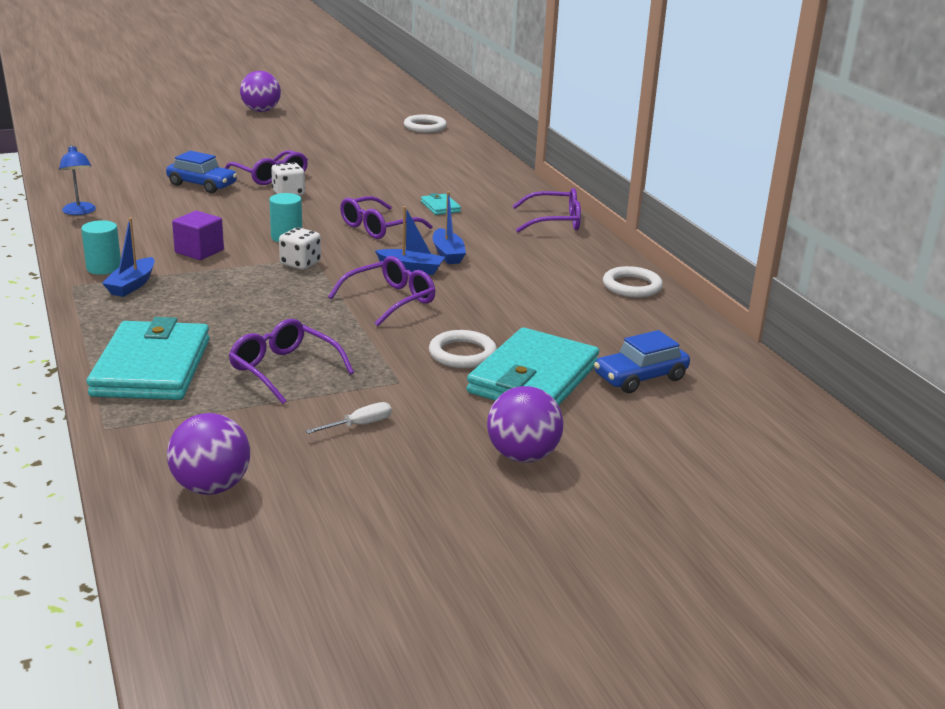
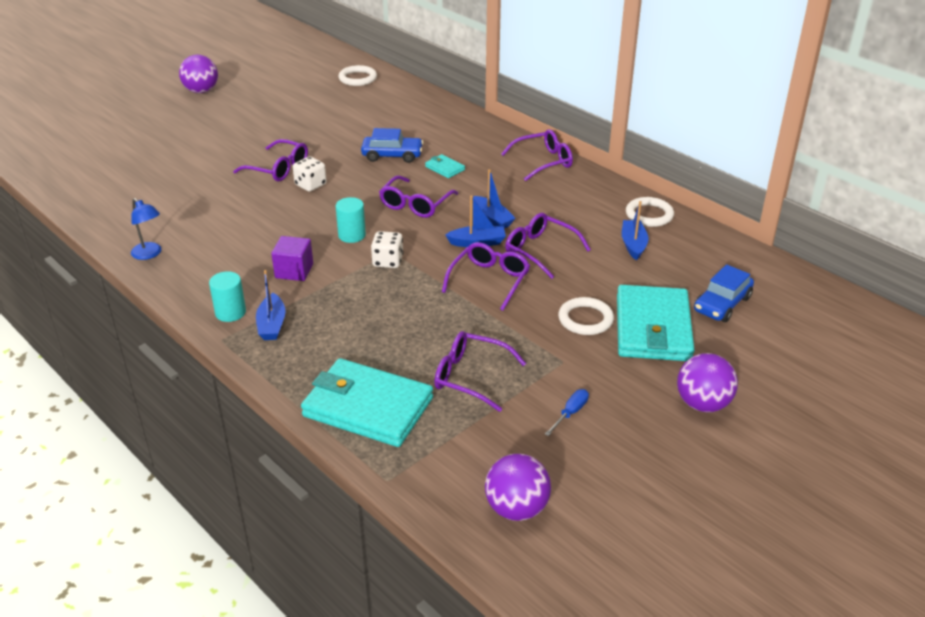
camera: 20 degrees left, 10 degrees up
(152, 367) = (368, 407): turquoise wallet -> turquoise wallet turned 45 degrees counterclockwise
(202, 185) = (229, 194): blue car -> blue car (392, 155)
(359, 425) = (570, 413): white screwdriver -> blue screwdriver
(473, 289) = (540, 251): none -> purple glasses
(586, 306) = (633, 245): none -> blue boat

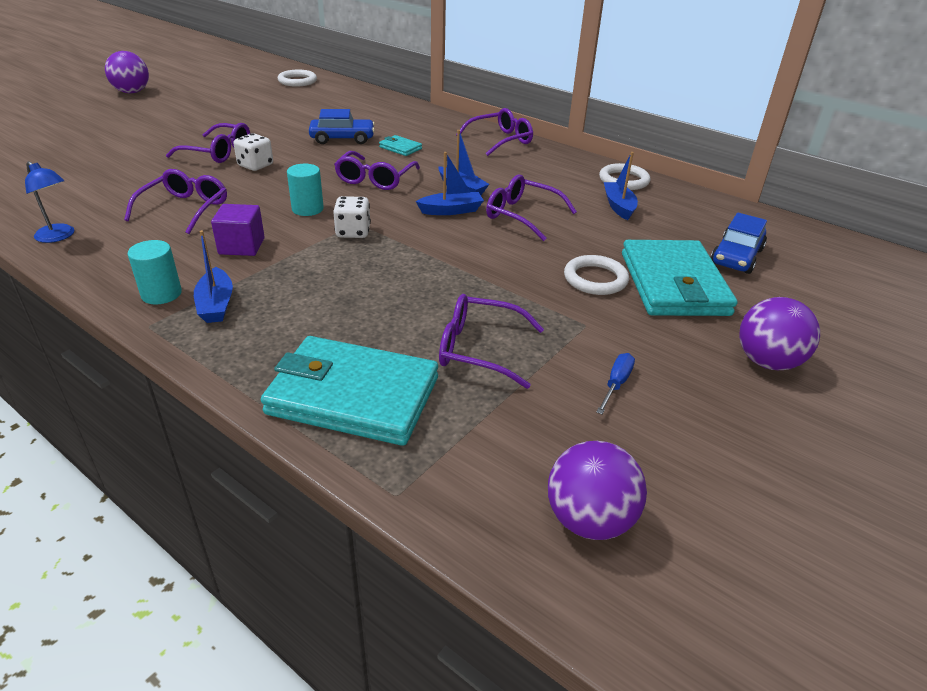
camera: 10 degrees left, 0 degrees up
(489, 280) = (474, 246): purple glasses -> purple glasses (185, 209)

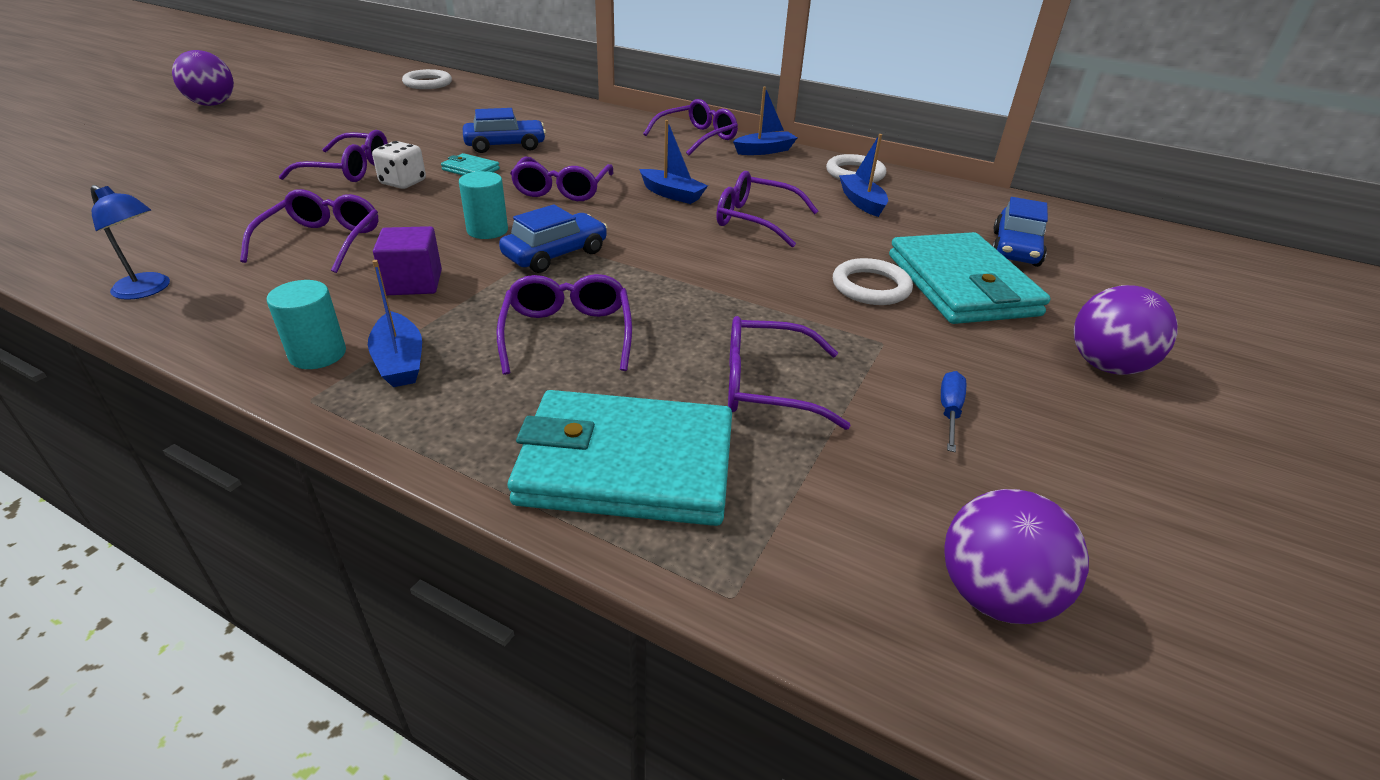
camera: 10 degrees left, 0 degrees up
(342, 295) = (567, 334): none -> purple glasses
(353, 232) = (555, 254): white dice -> blue car
(400, 148) = (580, 152): turquoise wallet -> turquoise wallet (471, 169)
(451, 210) = (669, 220): blue boat -> blue boat (764, 151)

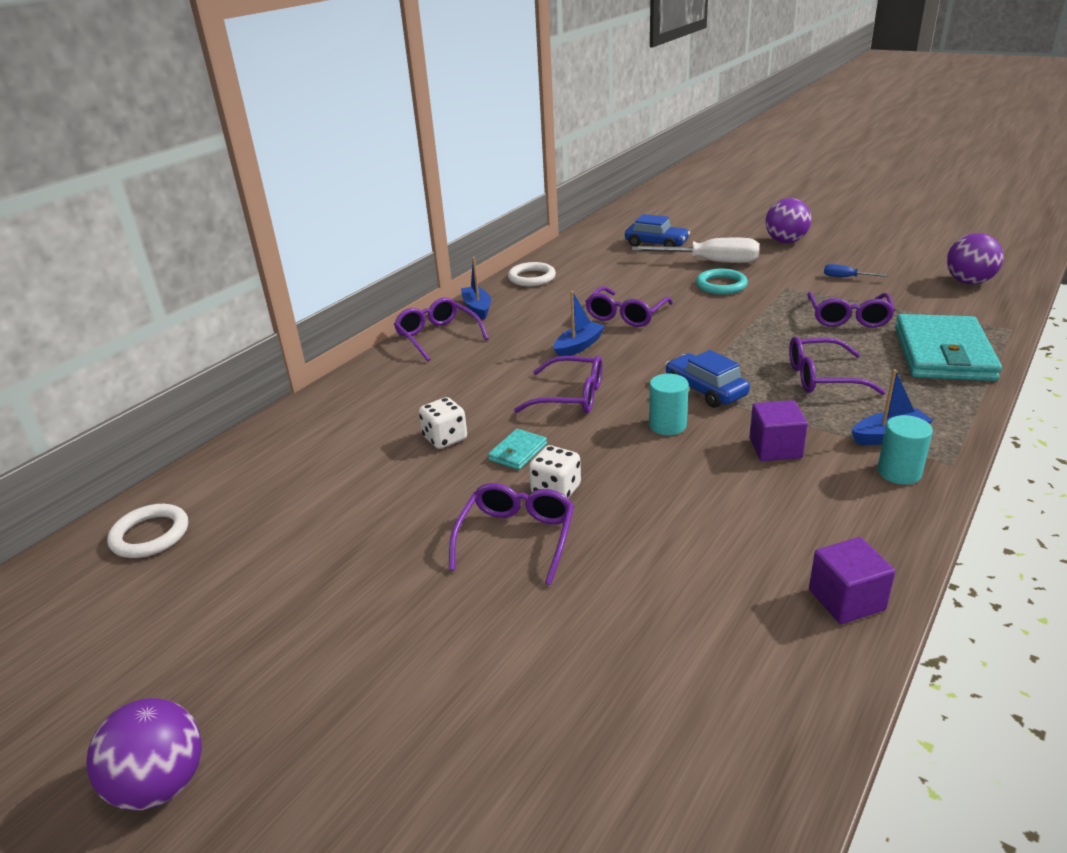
camera: 80 degrees left, 5 degrees down
(148, 290) = (846, 600): blue lamp -> purple cube
(322, 242) = (712, 513): purple glasses -> none
(505, 145) = (445, 438): blue car -> white dice
(862, 202) = (588, 279): blue boat -> none
(871, 287) = (721, 285): white ring -> turquoise ring
(961, 285) = (710, 262): turquoise wallet -> white screwdriver

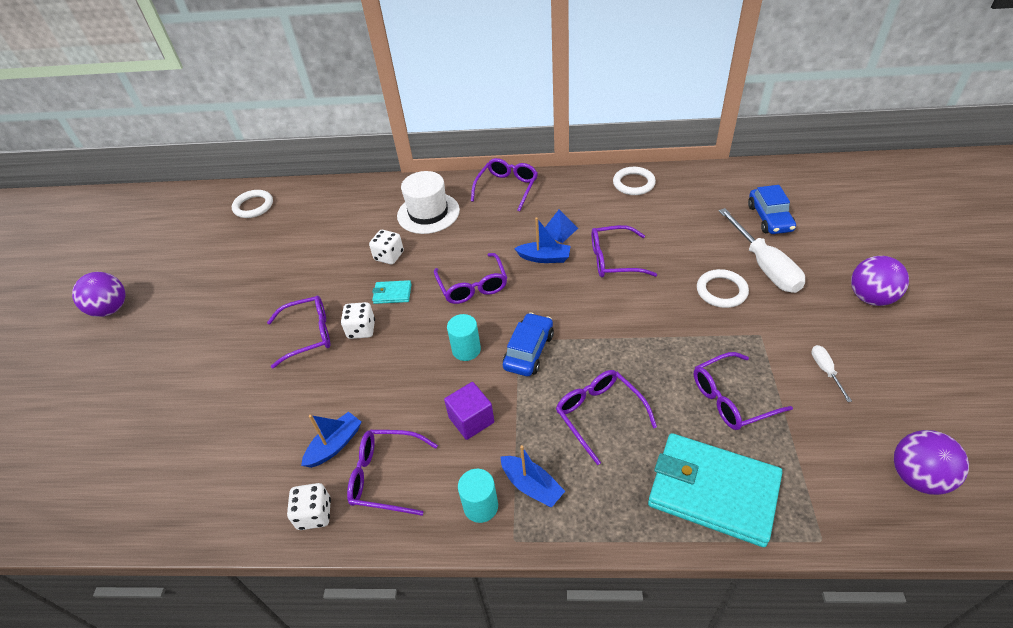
camera: 60 degrees right, 15 degrees up
(404, 393) = (428, 213): none -> white hat
(477, 308) = (561, 183): blue boat -> blue boat (335, 445)
(547, 328) = (559, 230): none -> blue pyramid
(721, 285) = (721, 291): turquoise ring -> white ring
(819, 527) = (386, 476): none -> purple glasses
(846, 277) = (825, 371): blue screwdriver -> white screwdriver
(846, 600) = (314, 514): purple cube -> white dice
(943, 353) = (713, 491): turquoise wallet -> turquoise wallet turned 45 degrees clockwise

